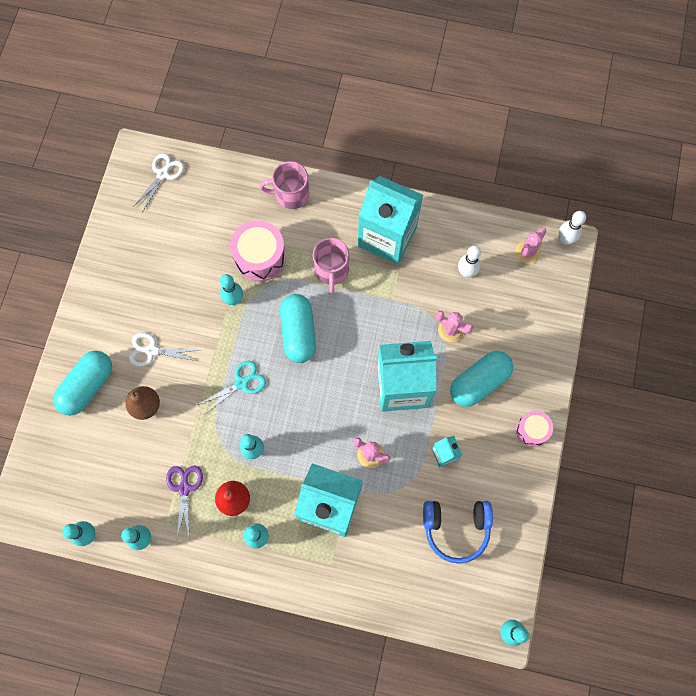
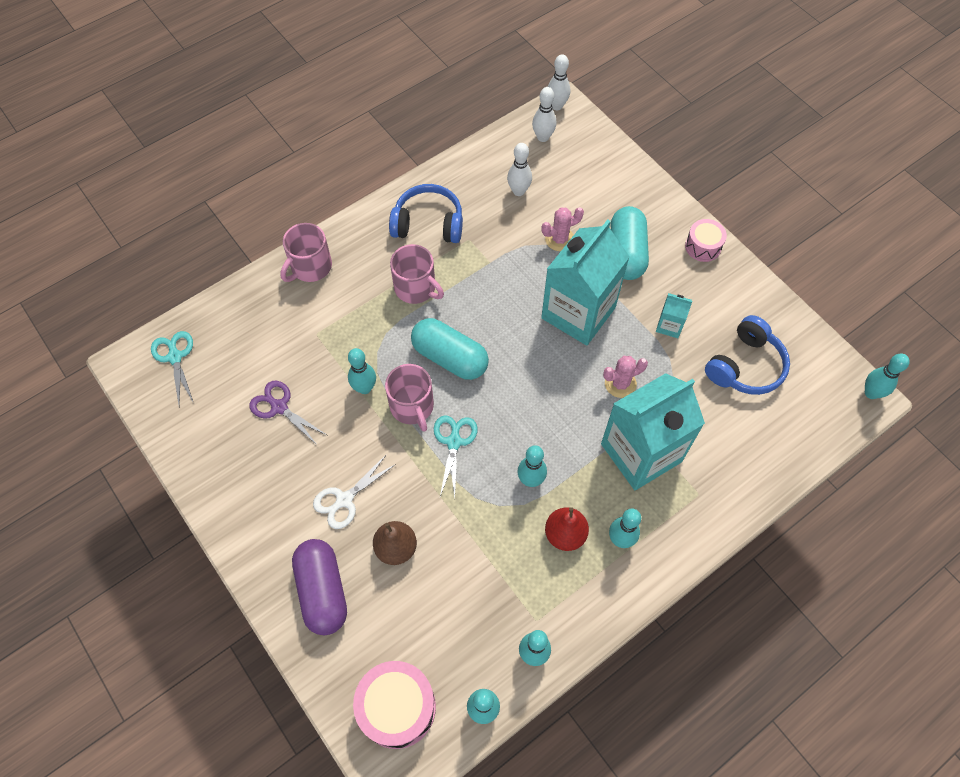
camera: 50 degrees left, 10 degrees down
(87, 386) = (322, 591): turquoise capsule -> purple capsule
(163, 174) = (175, 356): white scissors -> turquoise scissors
(184, 488) = (514, 573): purple scissors -> purple scissors (278, 407)
(245, 338) = (412, 406): none -> pink mug
(260, 257) = (345, 335): pink drum -> pink drum (397, 707)
(387, 237) = (428, 224): turquoise carton -> blue headphones
(528, 252) = (543, 137): pink cactus -> white bowling pin

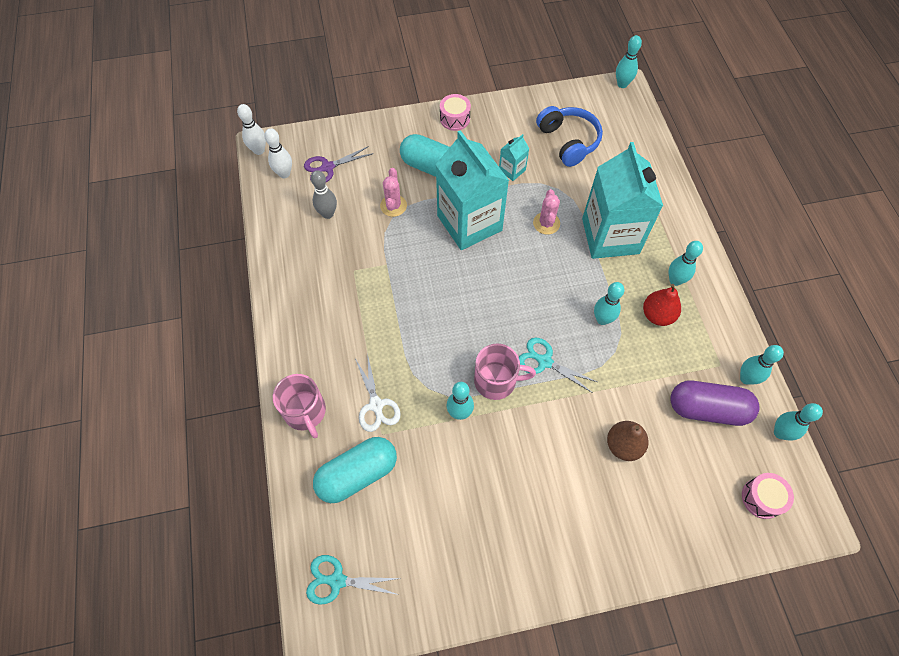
camera: 65 degrees left, 0 degrees up
(278, 407) = (443, 496): purple scissors -> purple scissors (327, 167)
(322, 591) = (641, 522): purple capsule -> purple capsule (707, 409)
(344, 500) = (562, 472): white scissors -> white scissors (376, 405)
(397, 707) = (762, 498): pink drum -> pink drum, size x0.60
(416, 288) = (380, 331): pink mug -> none
(428, 224) = (318, 295): blue headphones -> none
(450, 357) = (463, 332): turquoise capsule -> turquoise capsule (357, 474)
(518, 191) = (328, 214): white bowling pin -> grey bowling pin

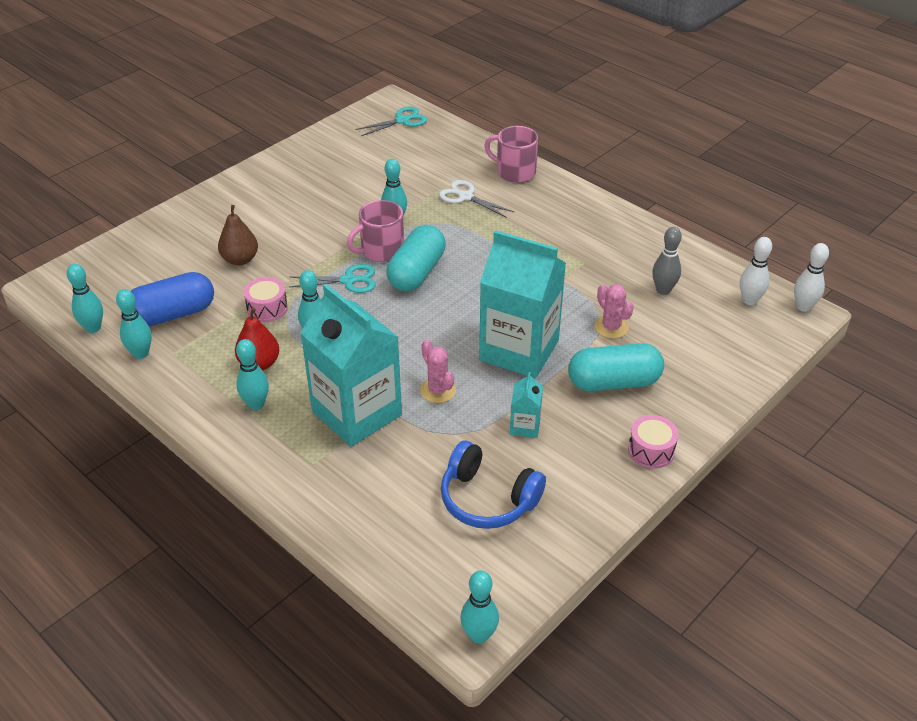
camera: 145 degrees right, 20 degrees down
(327, 167) = (718, 326): purple scissors -> none
(357, 474) = (440, 162): turquoise capsule -> turquoise capsule (416, 272)
(707, 409) = (172, 314): purple capsule -> blue capsule
(762, 498) = (100, 279): pink drum -> pink drum (267, 308)

